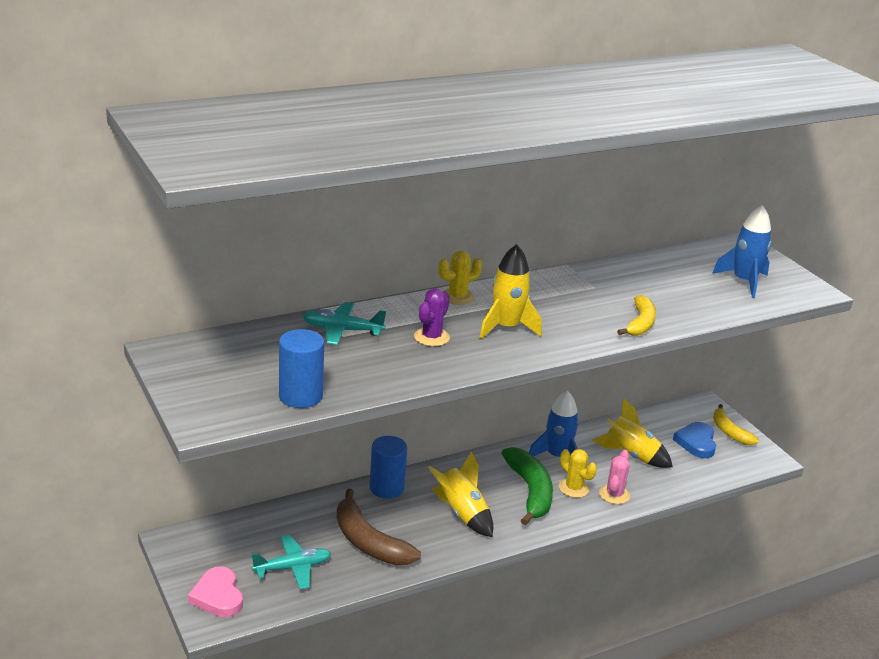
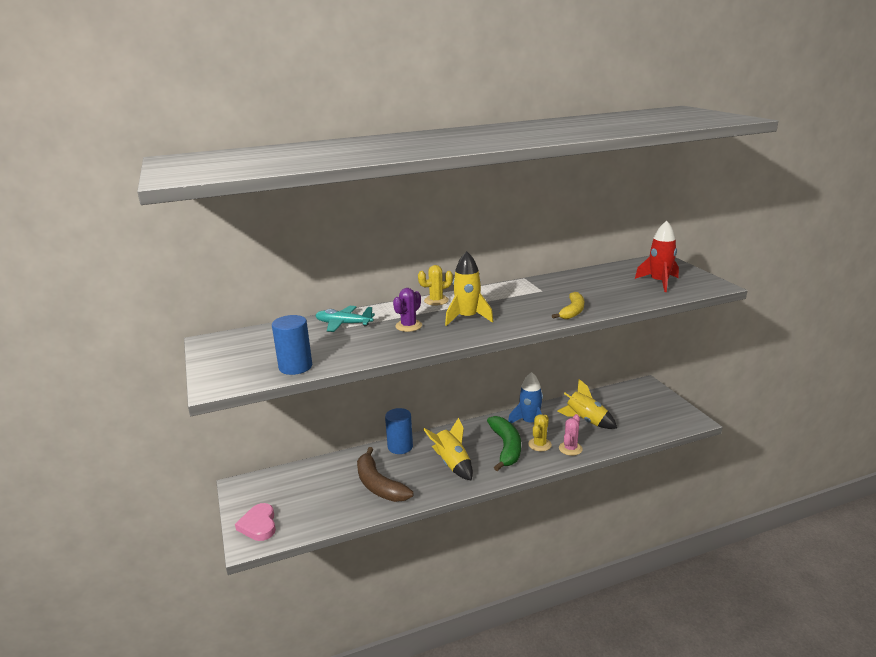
camera: 10 degrees right, 5 degrees down
(292, 568) = (318, 504): turquoise plane -> none
(574, 488) = (539, 444): yellow cactus -> yellow cactus turned 60 degrees clockwise
(696, 442) = (637, 411): blue heart -> none
(729, 432) = (664, 403): yellow banana -> none
(744, 282) = (659, 282): blue rocket -> red rocket

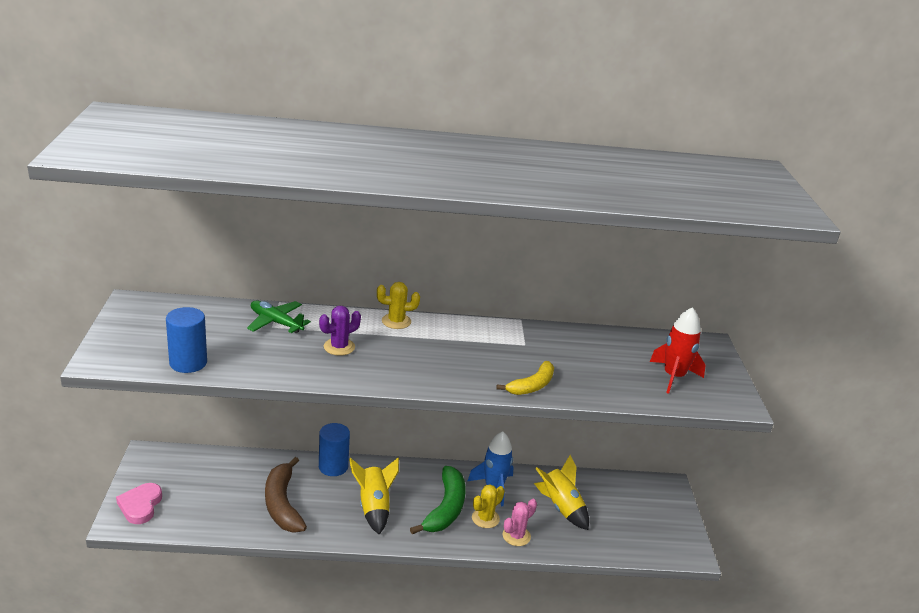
camera: 15 degrees right, 5 degrees up
(343, 324) = (276, 322): turquoise plane -> green plane
(467, 318) = (409, 356): yellow rocket -> none

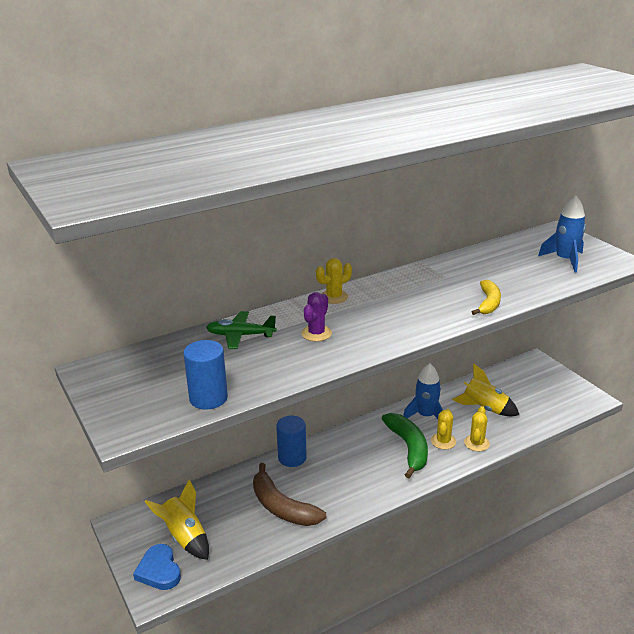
camera: 25 degrees left, 0 degrees up
(140, 505) = (159, 570): pink heart -> blue heart
(374, 507) = (355, 473): yellow rocket -> yellow rocket (184, 537)
(516, 536) = (476, 443): pink cactus -> yellow cactus
(673, 377) = (565, 260): red rocket -> blue rocket

